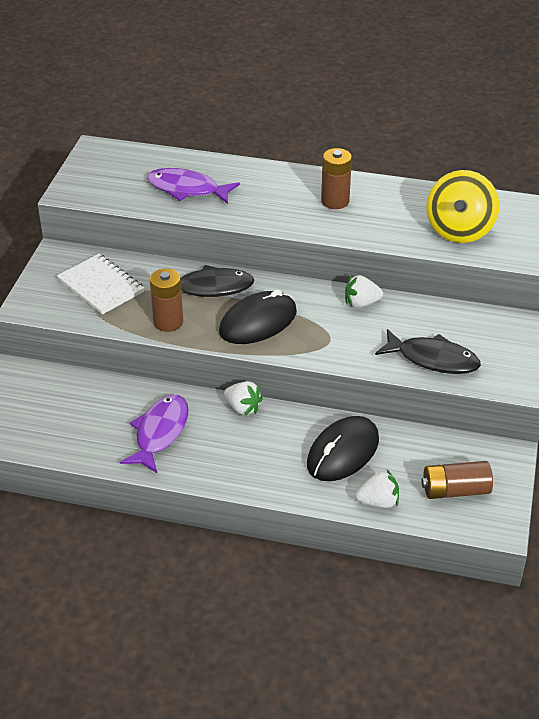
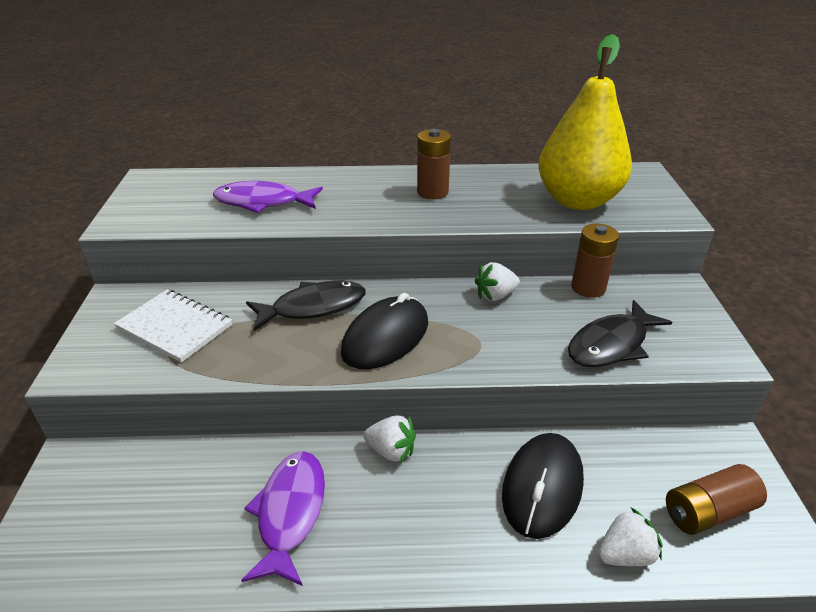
camera: 15 degrees left, 5 degrees down
(168, 322) = (272, 357): brown battery -> brown battery (588, 288)
(433, 359) = (611, 344): black fish -> black fish turned 135 degrees clockwise
(459, 230) = (578, 200): yellow spinning top -> yellow pear

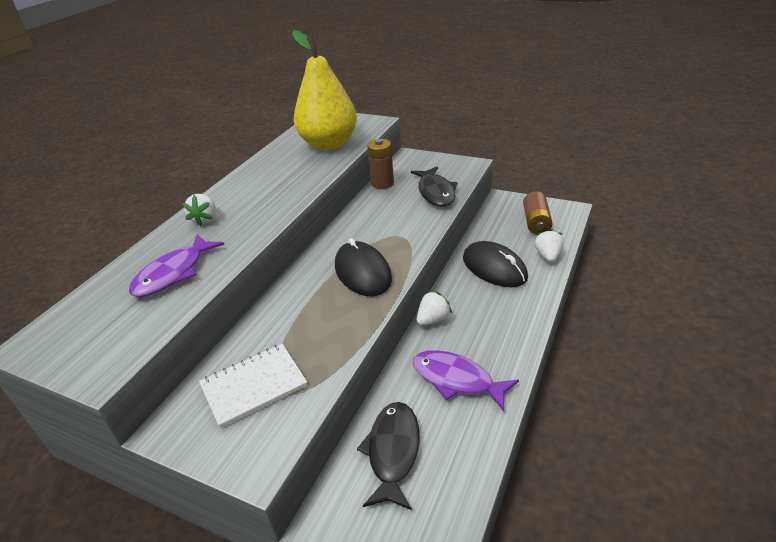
camera: 60 degrees left, 0 degrees up
(313, 307) = (299, 299): black fish -> black fish (393, 452)
(432, 192) = (257, 191): brown battery -> none
(495, 295) = (360, 217): white strawberry -> white strawberry (205, 219)

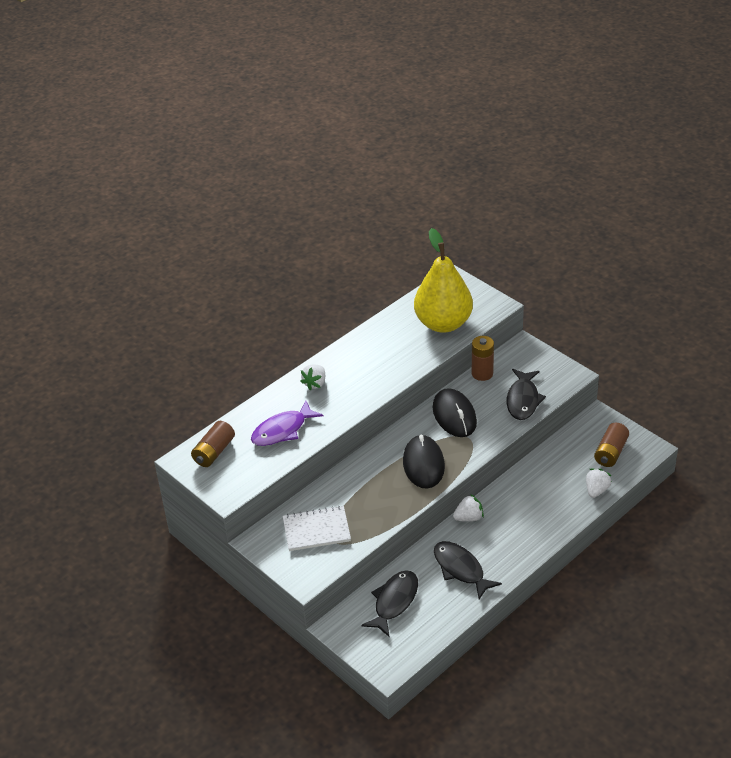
camera: 20 degrees right, 5 degrees up
(77, 323) = (214, 452): none -> brown battery
(456, 380) = (460, 569): purple fish -> black fish
(494, 268) = (544, 487): black mouse -> black mouse (454, 415)

